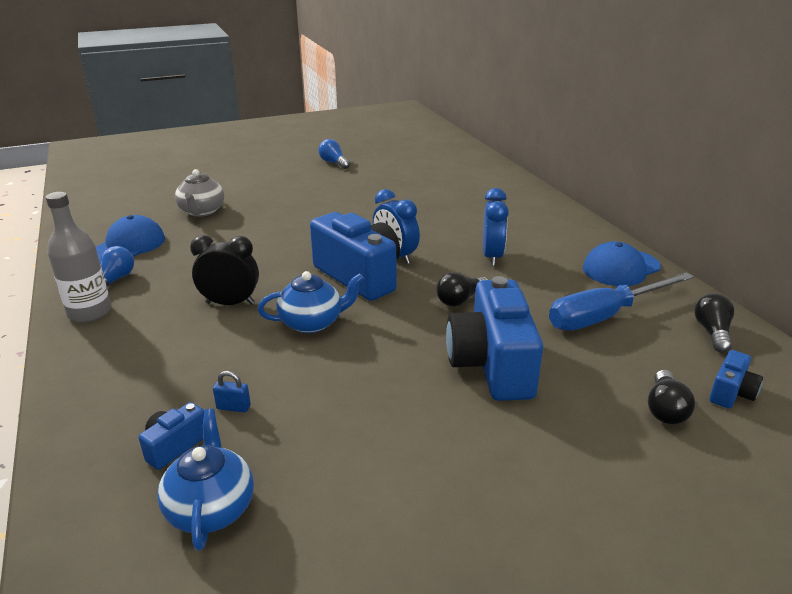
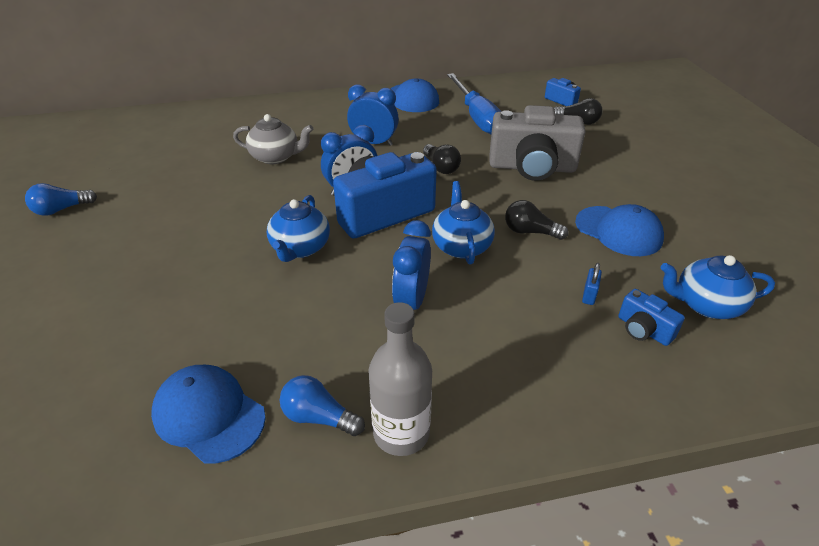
camera: 80 degrees left, 10 degrees up
(202, 211) = (134, 337): grey teapot -> grey teapot (276, 157)
(230, 303) = (411, 301): black clock -> blue clock
(300, 247) = (300, 248): none -> blue teapot
(360, 438) = (618, 231): none -> blue cap
(492, 365) = (532, 167): blue camera -> grey camera
(712, 332) = (501, 90): black light bulb -> black light bulb (530, 232)

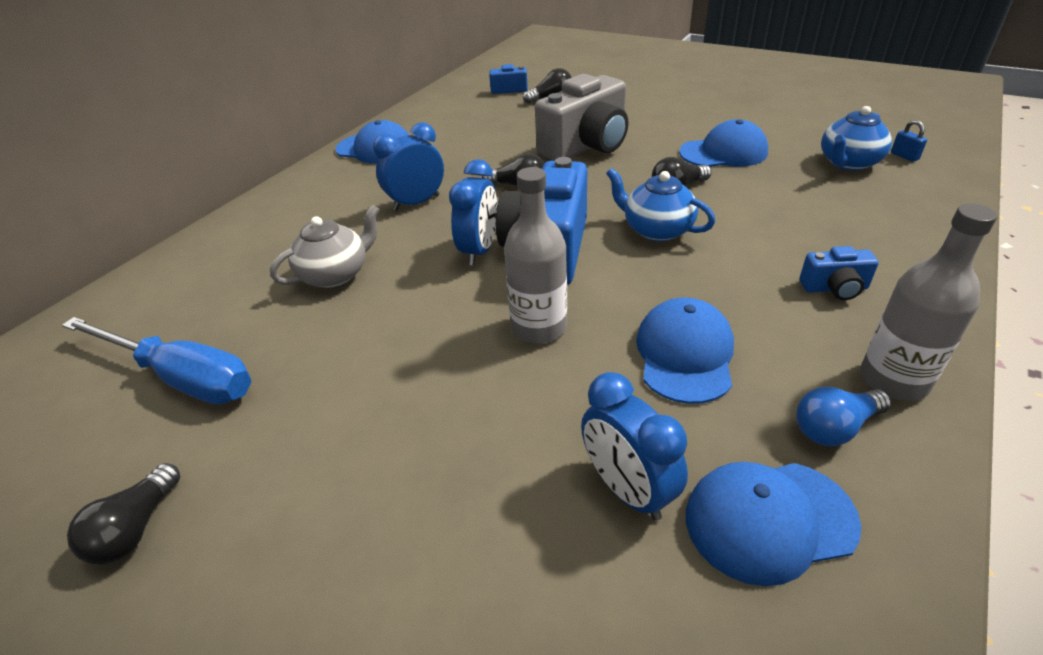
camera: 45 degrees left, 0 degrees up
(61, 209) = (136, 529): blue light bulb -> black light bulb
(300, 248) = (539, 327): blue teapot -> grey bottle
(332, 318) = (685, 354): none -> blue cap
(411, 301) = (708, 292): blue clock -> blue clock (627, 489)
(476, 117) = (466, 134): blue screwdriver -> blue screwdriver (181, 377)
(589, 295) = (791, 202): blue padlock -> blue padlock (904, 156)
(643, 330) = (854, 199): blue camera -> blue camera (834, 288)

